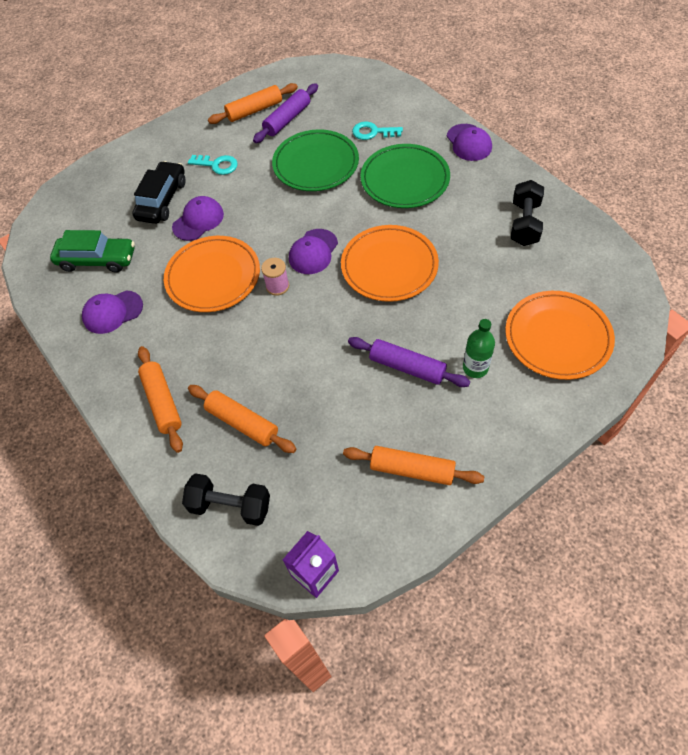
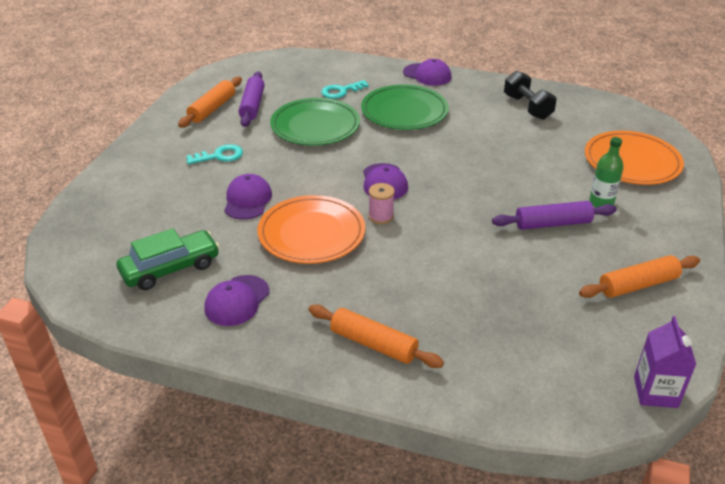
camera: 40 degrees left, 20 degrees down
(162, 200) = (191, 199): black car -> none
(230, 506) = (530, 386): black dumbbell -> none
(242, 423) = (467, 322): orange rolling pin -> none
(389, 266) = (459, 168): orange plate -> none

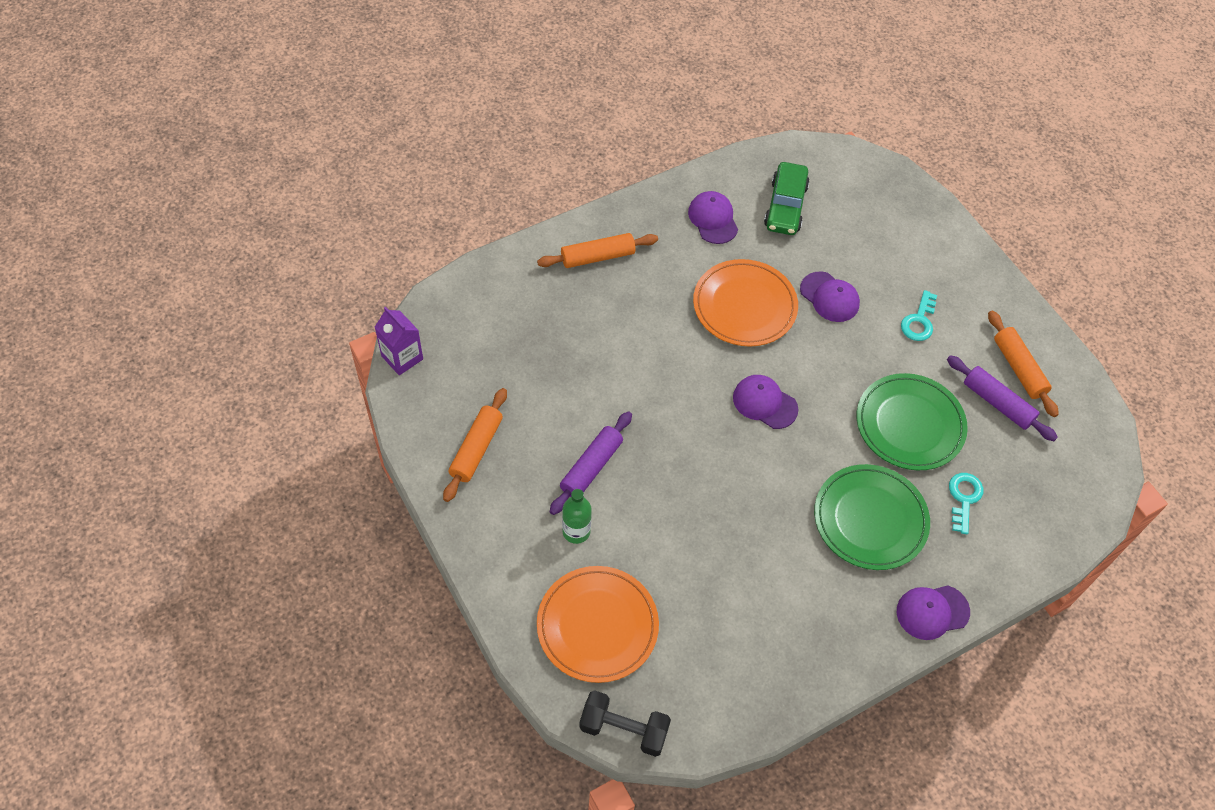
camera: 130 degrees right, 20 degrees up
(381, 216) = (721, 363): pink spool -> none
(527, 107) = (774, 640): black dumbbell -> black dumbbell (624, 729)

